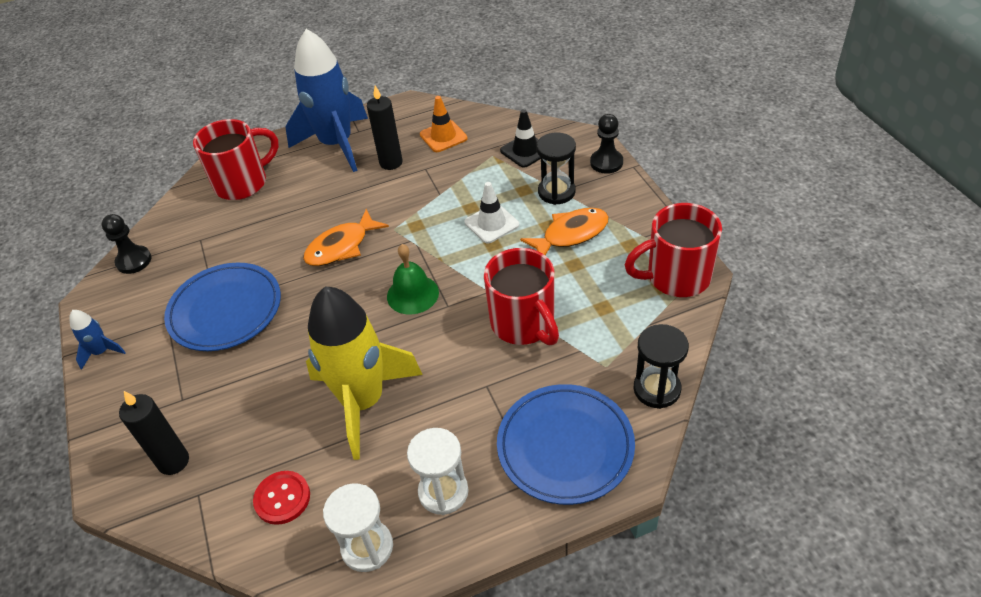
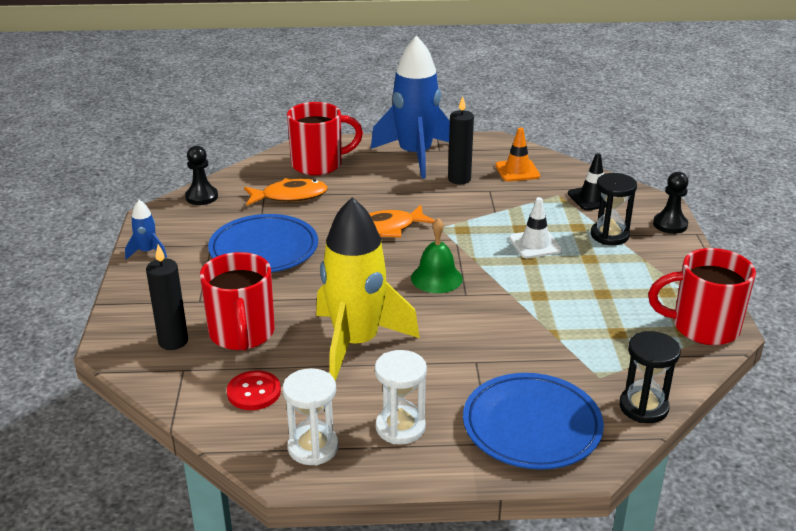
camera: 15 degrees right, 15 degrees down
(524, 324) = (532, 325): red mug -> red mug (242, 334)
(571, 234) = (609, 270): orange fish -> orange fish (290, 196)

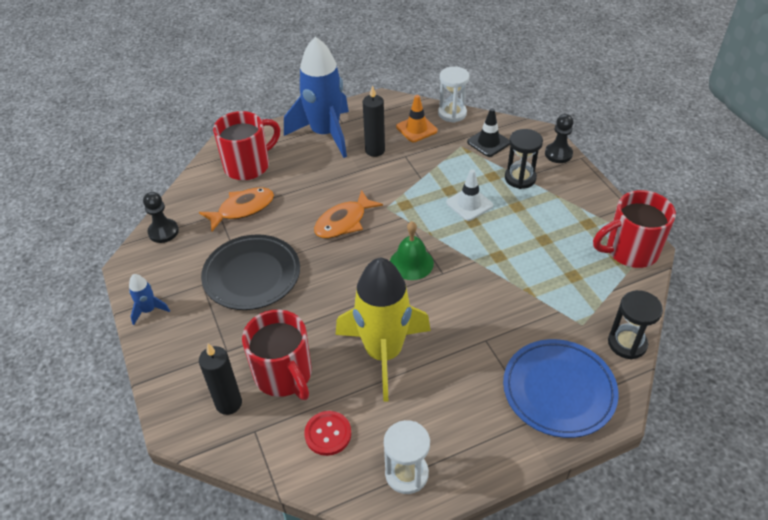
camera: 20 degrees left, 15 degrees up
(264, 249) = (252, 275): blue plate -> black plate
(400, 427) = (463, 428): white hourglass -> white hourglass (452, 113)

